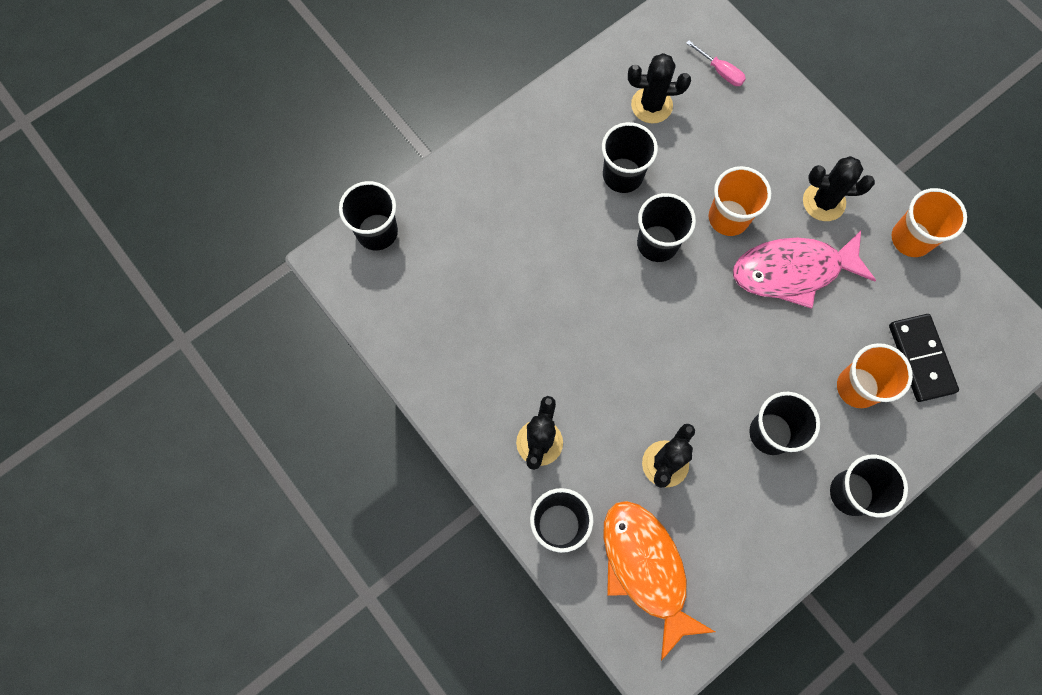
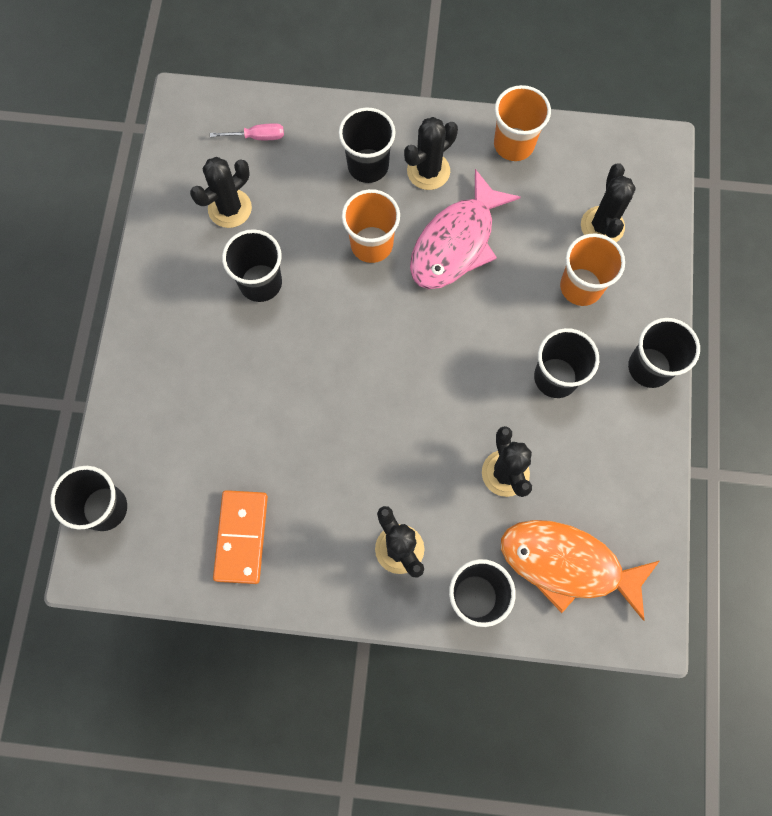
camera: 45 degrees left, 0 degrees up
(444, 333) = (242, 537): none -> orange domino
(657, 243) = (338, 312): black cup -> black cup (368, 166)
(920, 358) = (602, 226): black domino -> black cactus

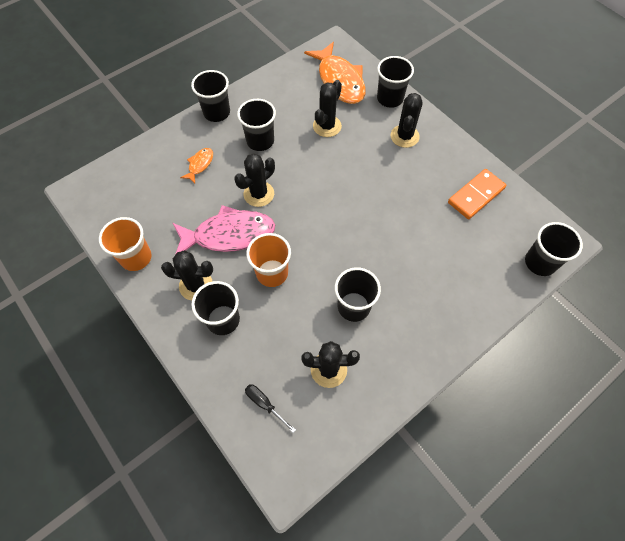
camera: 135 degrees left, 10 degrees down
(257, 137) = (265, 404): pink screwdriver -> black screwdriver
(581, 287) = (200, 165): orange cup -> orange fish
(602, 226) = (153, 181): black cactus -> black cactus (259, 194)

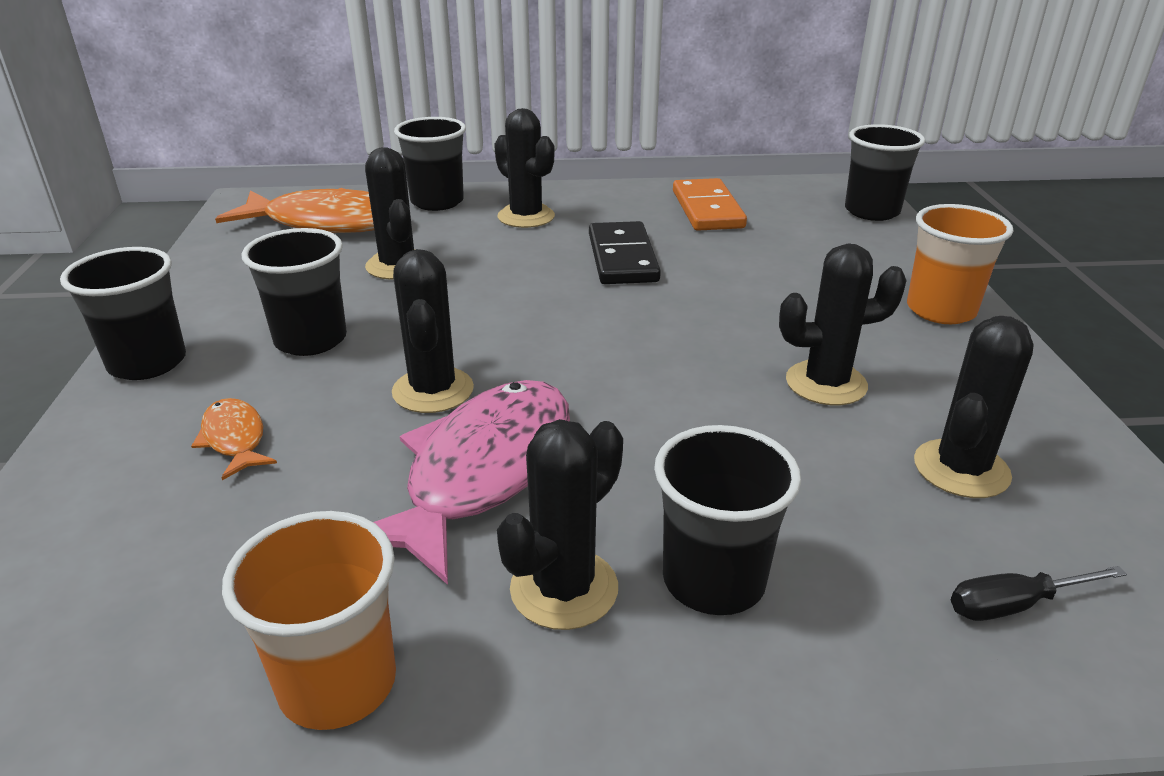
camera: 55 degrees left, 30 degrees down
(272, 273) = (652, 450): orange cup -> orange cup (940, 310)
(353, 306) = (826, 383): black cup -> black cactus
(397, 191) = (623, 258): none -> black domino

